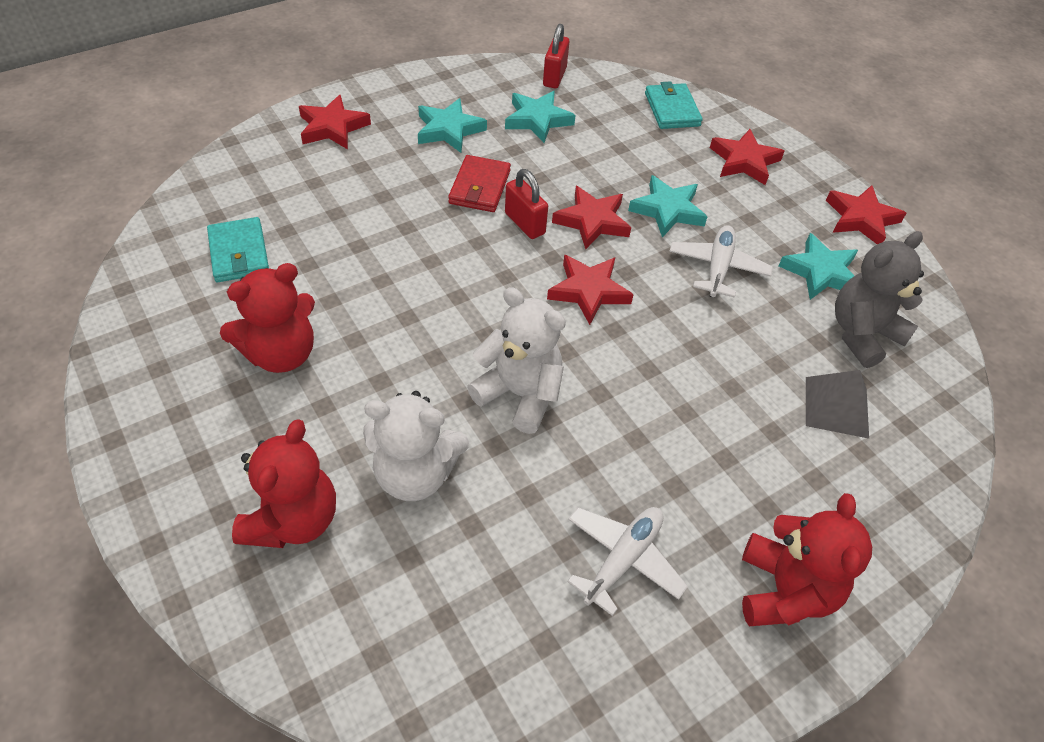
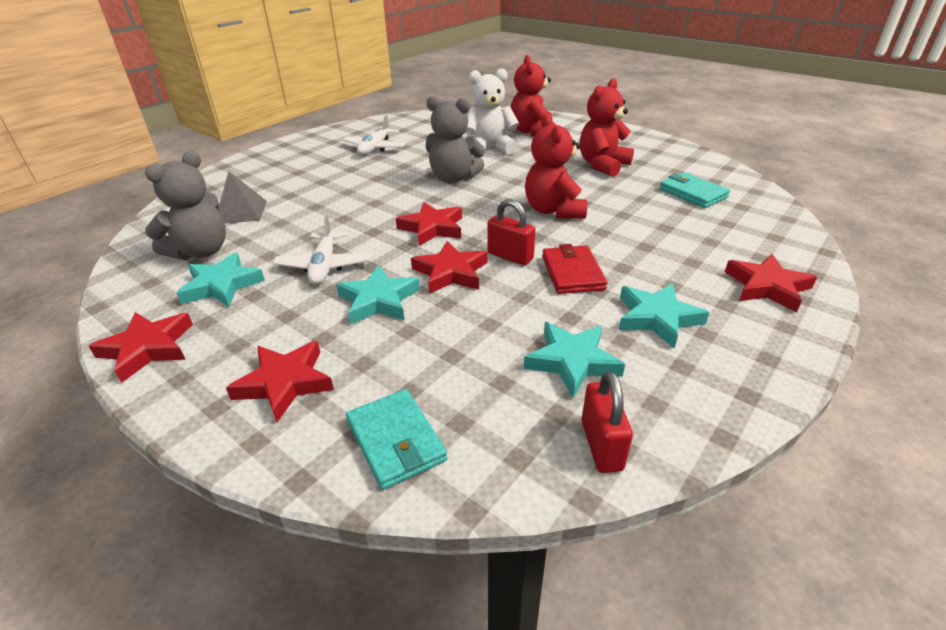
camera: 165 degrees right, 15 degrees down
(520, 394) = (453, 178): white teddy bear -> grey teddy bear
(784, 591) = (293, 154): red teddy bear -> red teddy bear (553, 211)

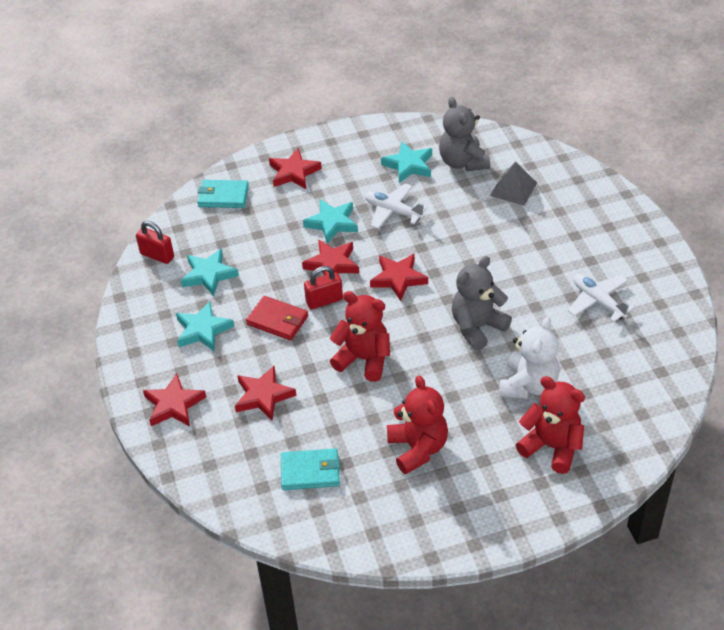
camera: 125 degrees right, 10 degrees up
(147, 348) = (367, 133): red star -> red star (263, 396)

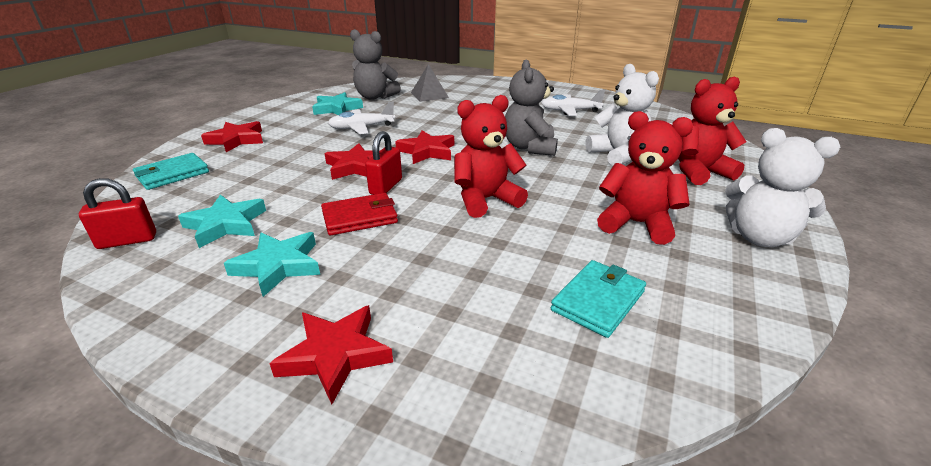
camera: 50 degrees left, 15 degrees down
(263, 396) = (439, 275): red star -> none
(332, 223) = (318, 149): turquoise star -> none
(468, 516) = (759, 238): none -> white teddy bear

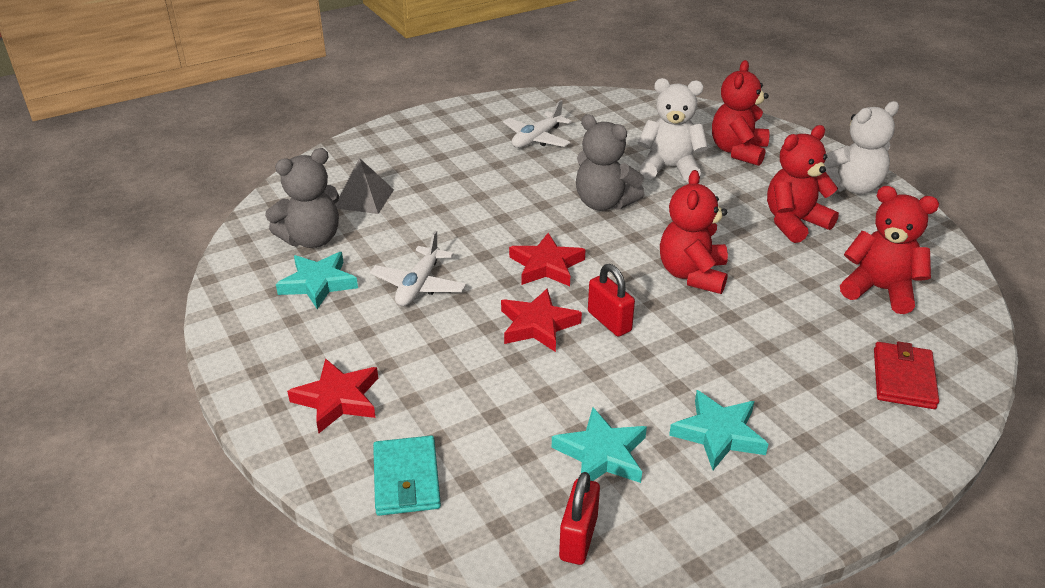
camera: 55 degrees left, 5 degrees up
(335, 355) = (870, 433): red star -> none
(360, 217) = (663, 358): red wallet -> red wallet (903, 378)
(598, 301) = (879, 290): turquoise wallet -> red teddy bear

